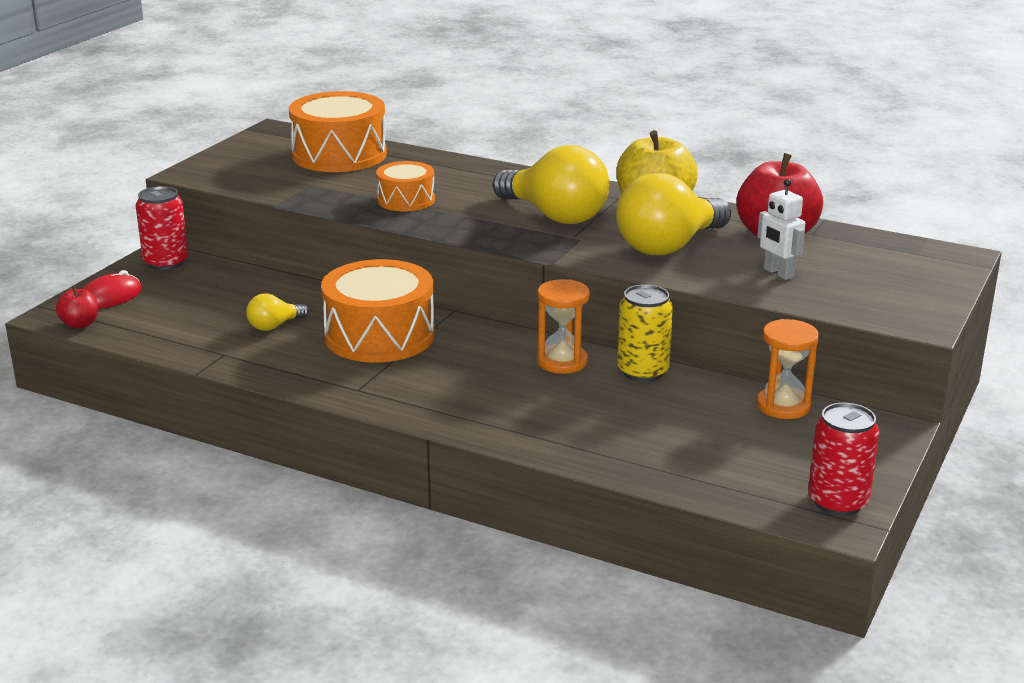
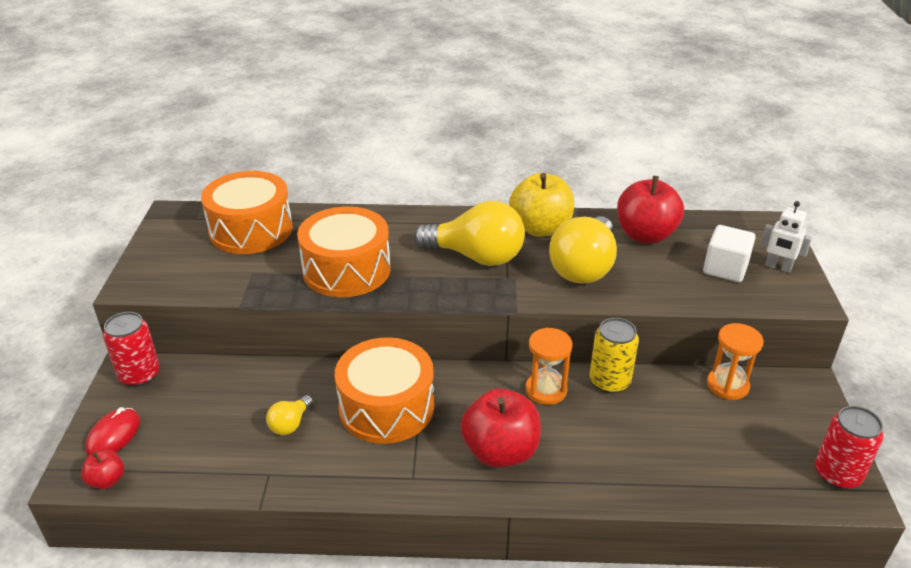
camera: 25 degrees left, 10 degrees up
(406, 200) = (346, 270): orange drum -> orange drum, size x1.77
(465, 393) = (500, 451): none -> red apple
(778, 273) = (679, 275): white robot -> white robot (778, 267)
(843, 279) = (725, 269): none -> white cube

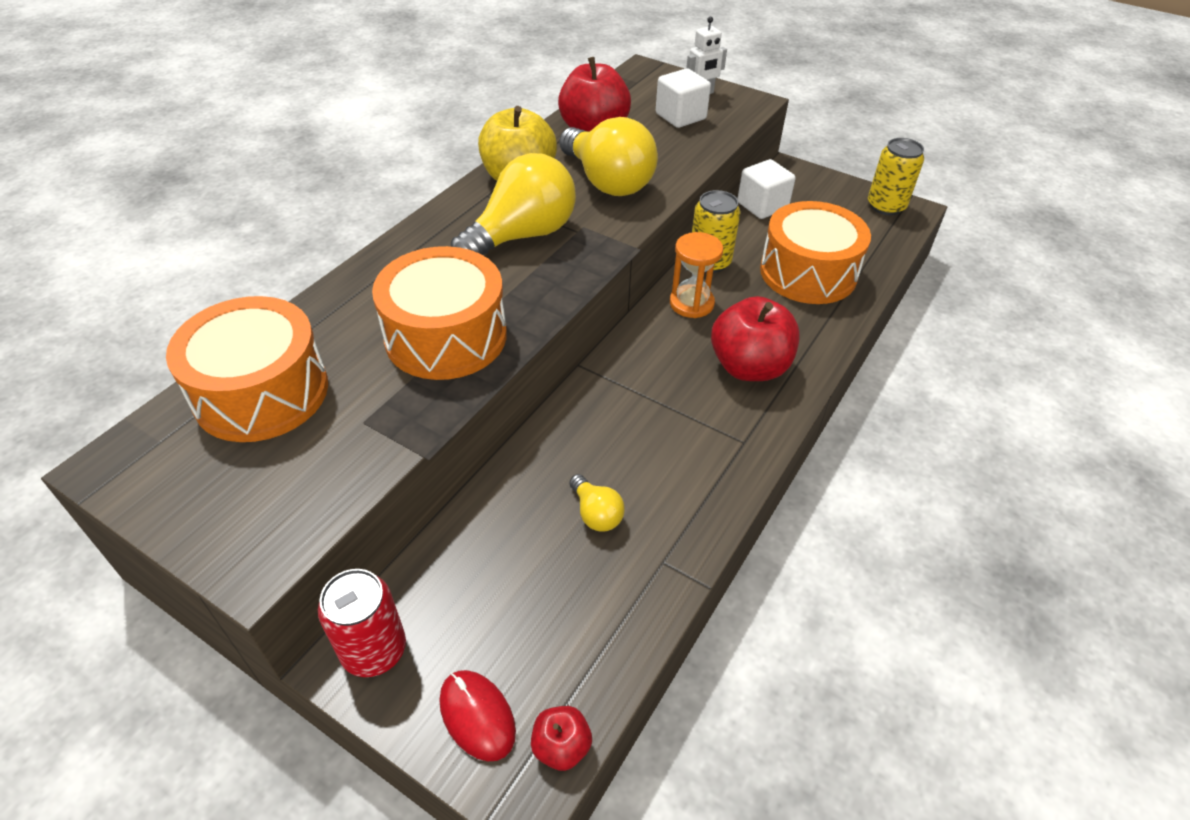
camera: 60 degrees left, 10 degrees up
(386, 407) = (630, 422): orange drum -> orange drum (808, 272)
(727, 385) = (762, 206): orange hourglass -> white cube
(837, 474) = (886, 206): red can -> yellow can

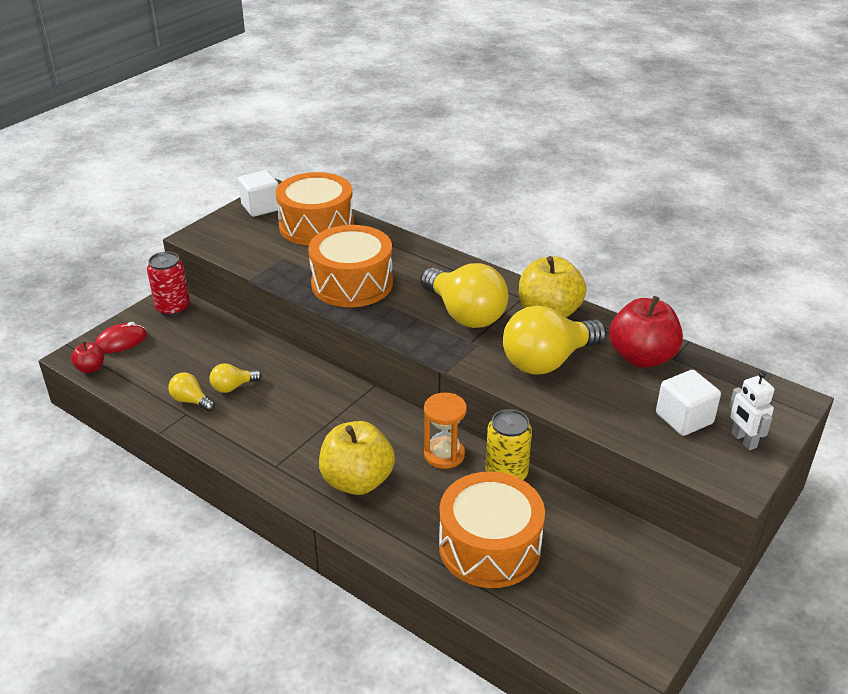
camera: 95 degrees right, 10 degrees down
(633, 561) = (191, 401): none -> yellow light bulb
(749, 367) = (357, 481): red apple -> yellow apple
(762, 206) = (612, 529): white cube -> white cube (261, 207)
(886, 206) = (628, 652): yellow can -> none

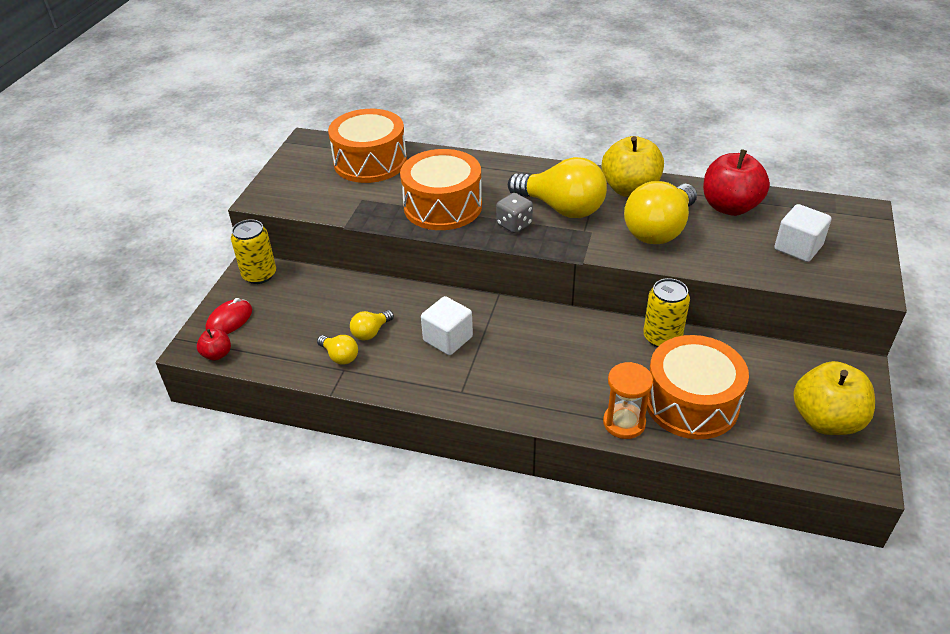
camera: 20 degrees left, 5 degrees up
(173, 308) = (259, 275): red can -> yellow can
(191, 401) = (340, 356): yellow light bulb -> yellow light bulb turned 150 degrees counterclockwise
(261, 207) = (304, 157): white cube -> white cube (448, 339)
(357, 481) = (543, 382): yellow apple -> yellow apple (826, 420)
(406, 318) = (514, 224): none -> grey dice
(444, 454) = (600, 337): orange hourglass -> orange hourglass (624, 423)
(743, 440) = (853, 252): white robot -> none

